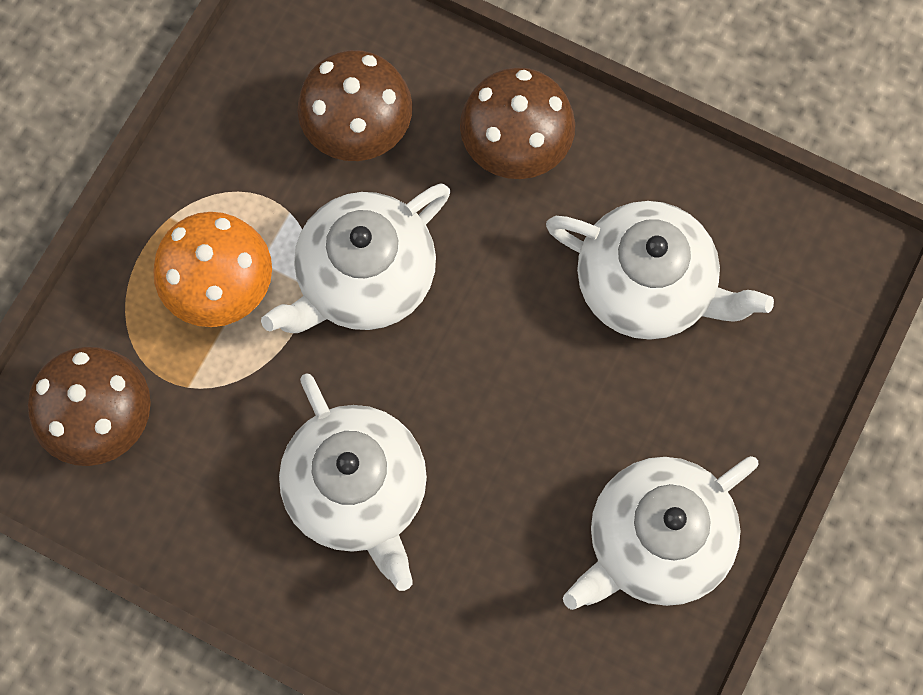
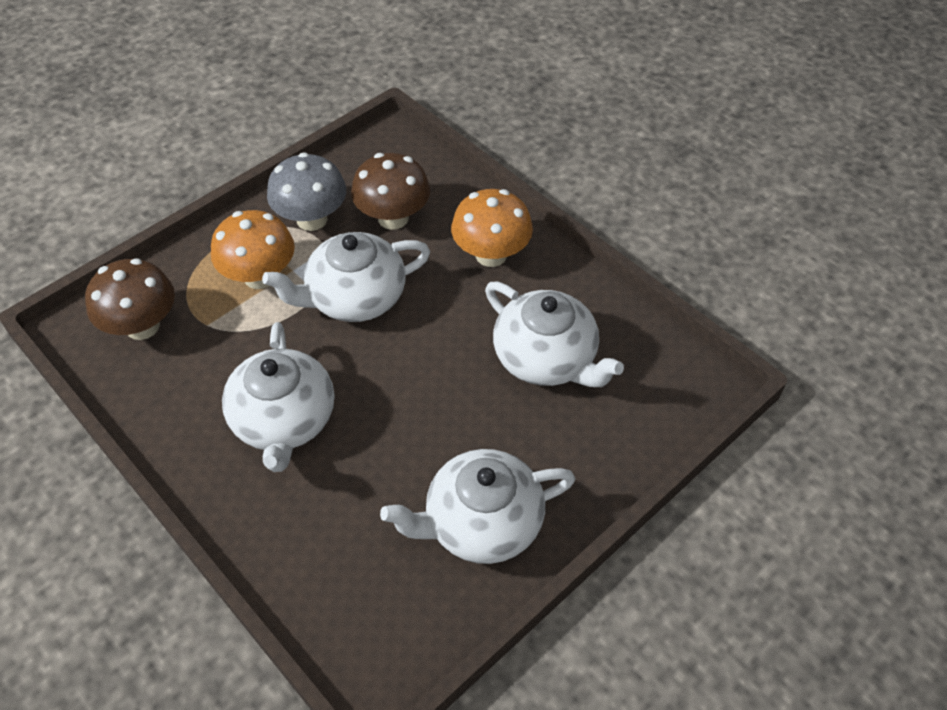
camera: 20 degrees right, 20 degrees down
(247, 170) = (312, 219): none -> grey mushroom
(515, 147) = (491, 255): brown mushroom -> orange mushroom

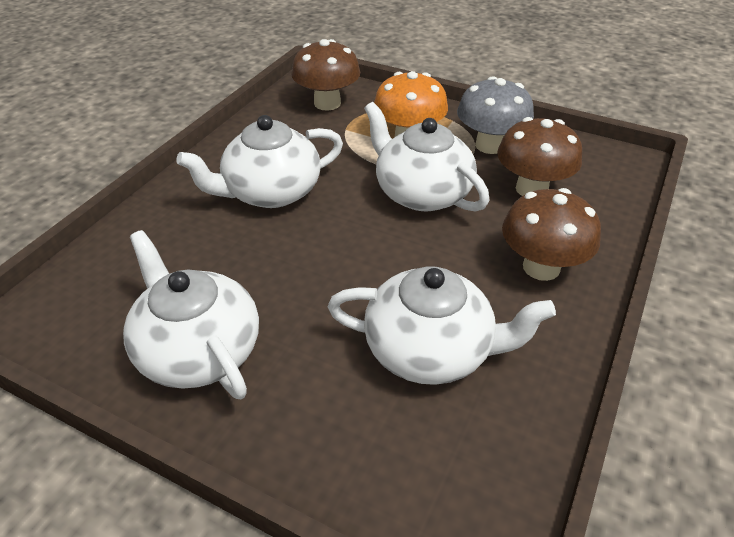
camera: 70 degrees right, 10 degrees down
(491, 255) = (541, 267): orange mushroom -> brown mushroom
(546, 358) = (430, 350): white teapot -> white teapot turned 105 degrees counterclockwise

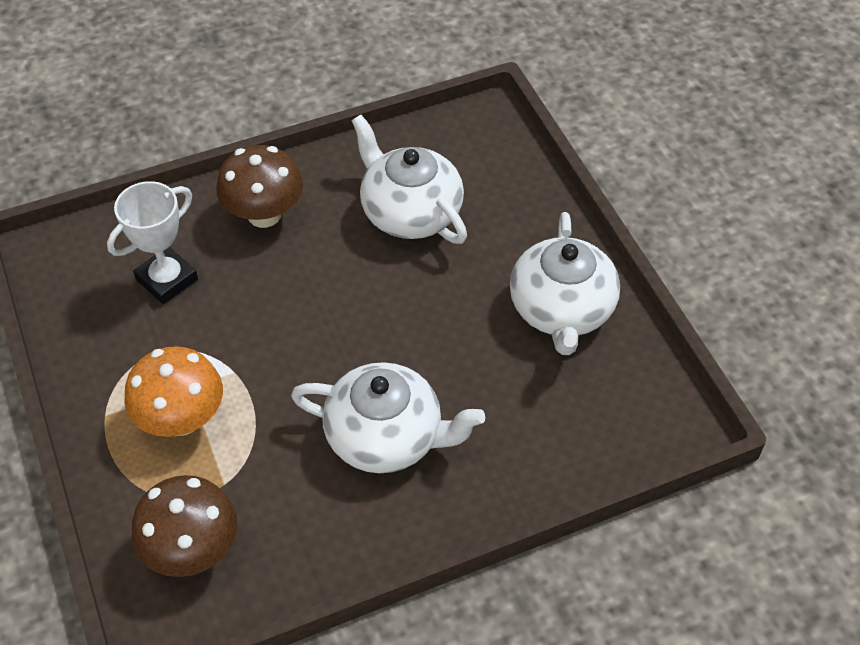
camera: 140 degrees left, 10 degrees up
(421, 193) = (258, 340): white teapot -> none
(490, 145) = (124, 352): grey mushroom -> none
(531, 189) = (167, 279): brown mushroom -> white trophy

